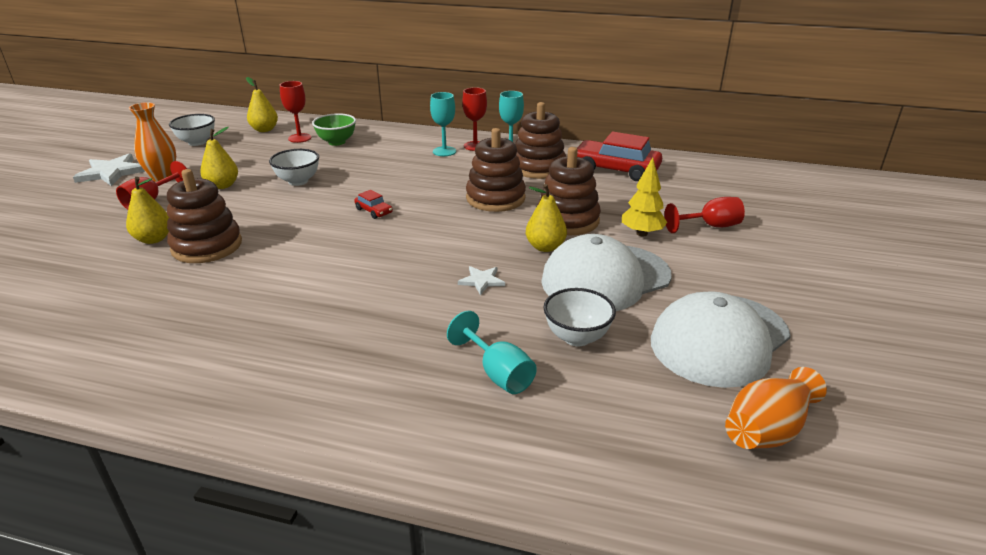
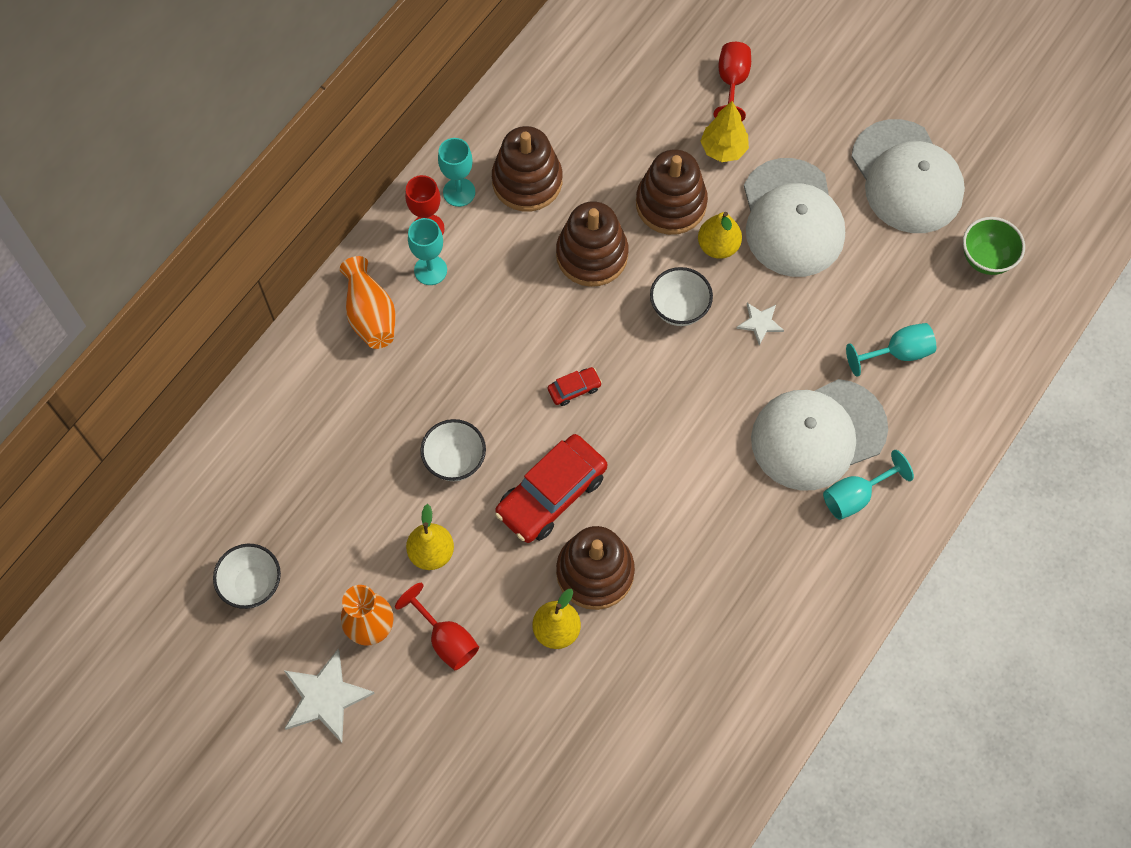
camera: 70 degrees left, 35 degrees up
(264, 130) = (240, 488): yellow pear -> none
(299, 138) = (298, 443): red goblet -> none
(306, 375) = (856, 496): none -> turquoise goblet
(337, 142) = (337, 396): green bowl -> green bowl (986, 259)
(374, 336) = (818, 434): none -> white cap
(576, 337) = (871, 279): white bowl -> white bowl (679, 309)
(615, 169) = (567, 103): red car -> red car (551, 494)
(767, 429) = (1009, 204): orange vase -> orange vase (370, 314)

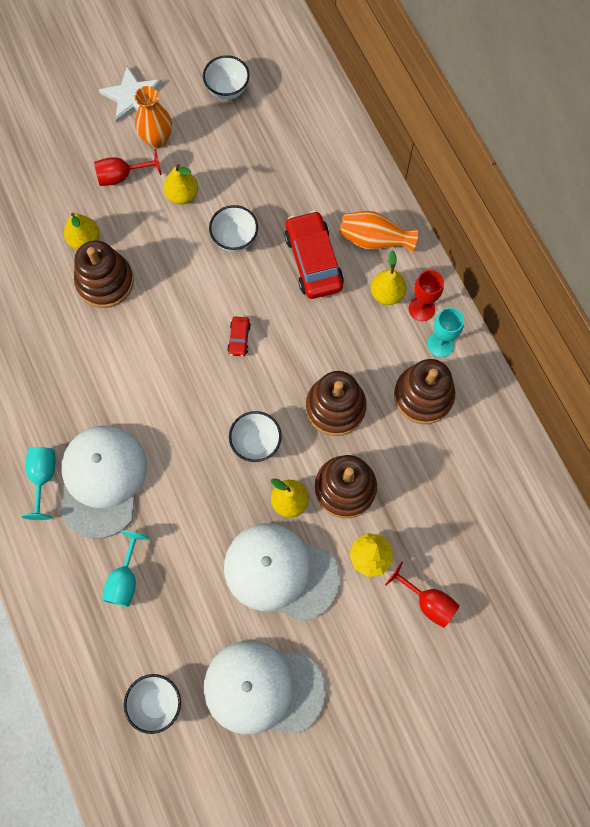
camera: 120 degrees right, 5 degrees up
(430, 270) = (387, 294): turquoise goblet -> yellow pear
(551, 494) = (174, 284): red car -> red car (313, 261)
(760, 323) = (210, 493): white star -> none
(986, 259) = (156, 703): green bowl -> white bowl

